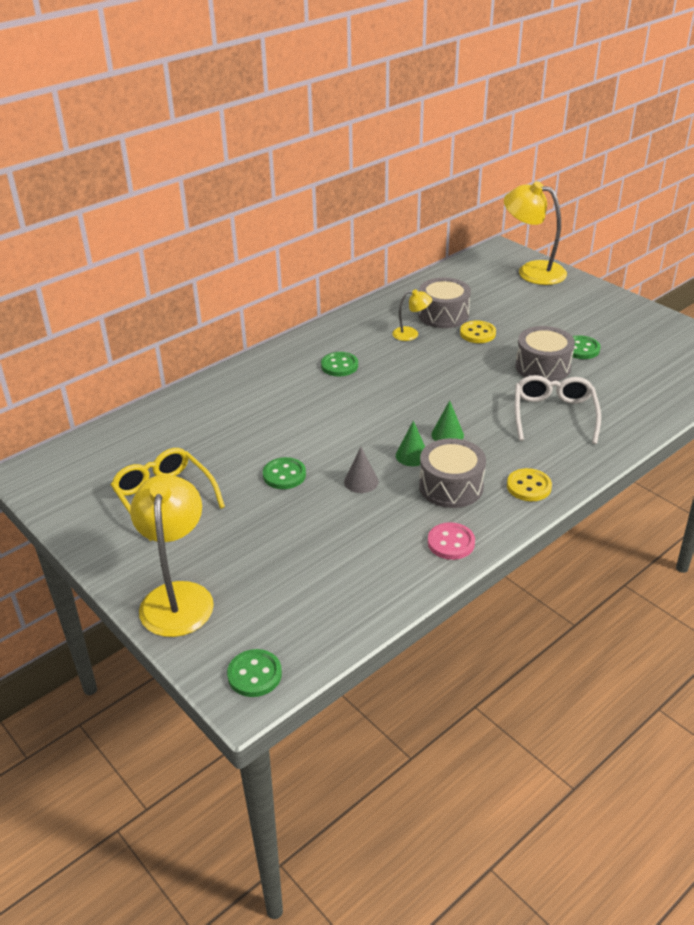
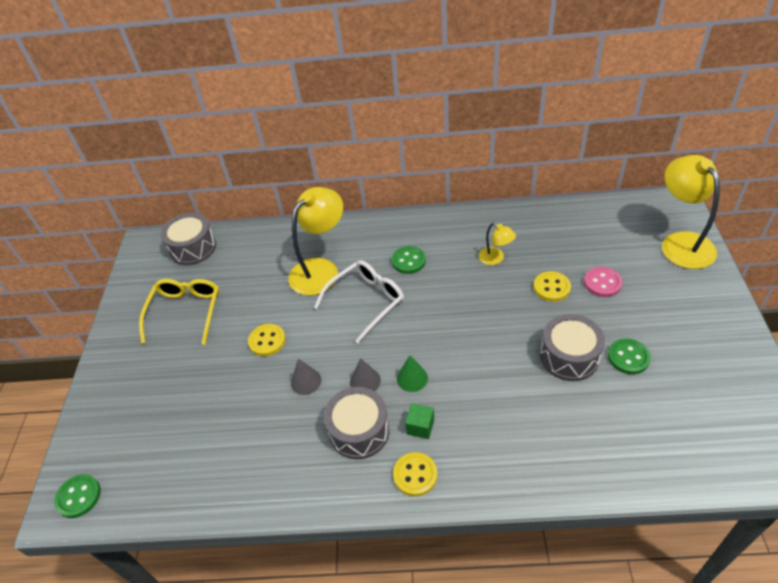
camera: 45 degrees right, 10 degrees up
(178, 596) = (110, 399): yellow lamp -> yellow lamp (321, 269)
(284, 475) = (267, 341): green button -> yellow button
(412, 455) = (365, 381): green cone -> grey cone
(443, 315) = (544, 252): grey drum -> grey drum (193, 248)
(451, 543) = (300, 485): pink button -> pink button (602, 283)
(494, 458) = (420, 426): none -> green cube
(554, 415) = (519, 415): white glasses -> white glasses (366, 302)

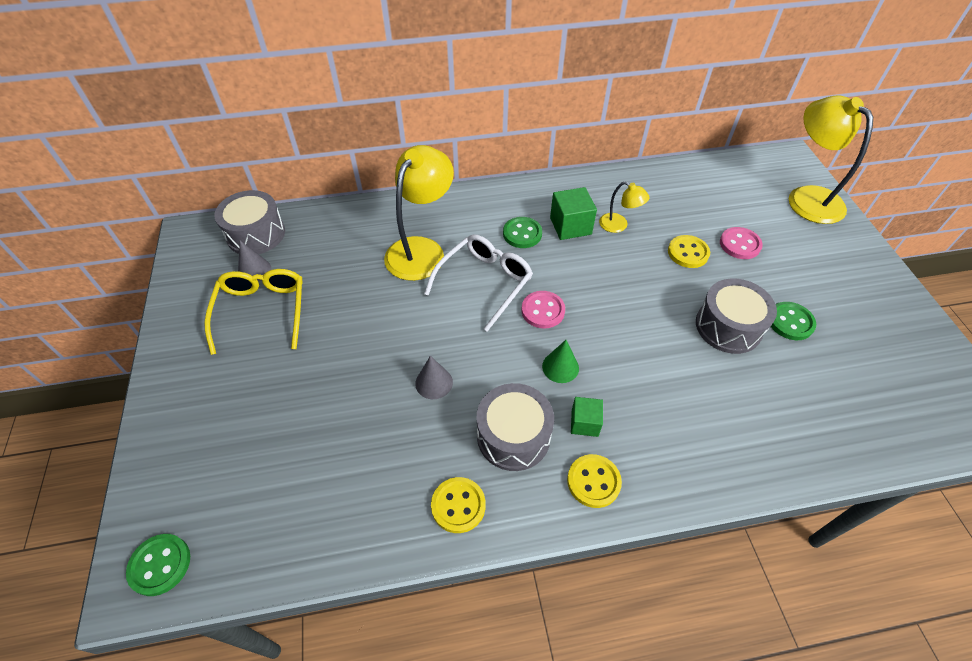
camera: 15 degrees left, 5 degrees up
(267, 341) = (374, 338): yellow button -> yellow button (458, 505)
(365, 381) = (506, 375): grey cone -> grey cone (254, 270)
(409, 329) = (543, 311): none -> pink button
(452, 256) = (570, 226): none -> green cube

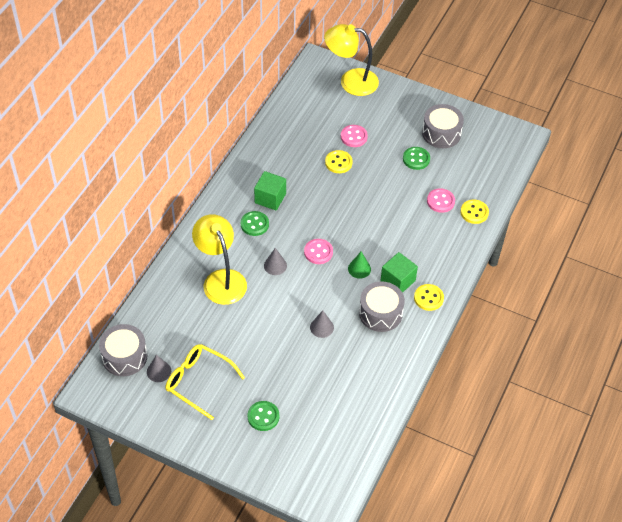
camera: 55 degrees left, 0 degrees up
(160, 565) = (330, 490): green button -> green button (263, 416)
(458, 505) = (397, 356): yellow button -> yellow button (474, 212)
(484, 283) = (275, 265): white glasses -> grey cone
(584, 423) = (397, 281): green cube -> green cube, size x1.57
(619, 225) = (291, 176): yellow lamp -> none
(728, 326) = (397, 185): grey drum -> grey drum (441, 133)
(763, 391) = (440, 201): none -> pink button

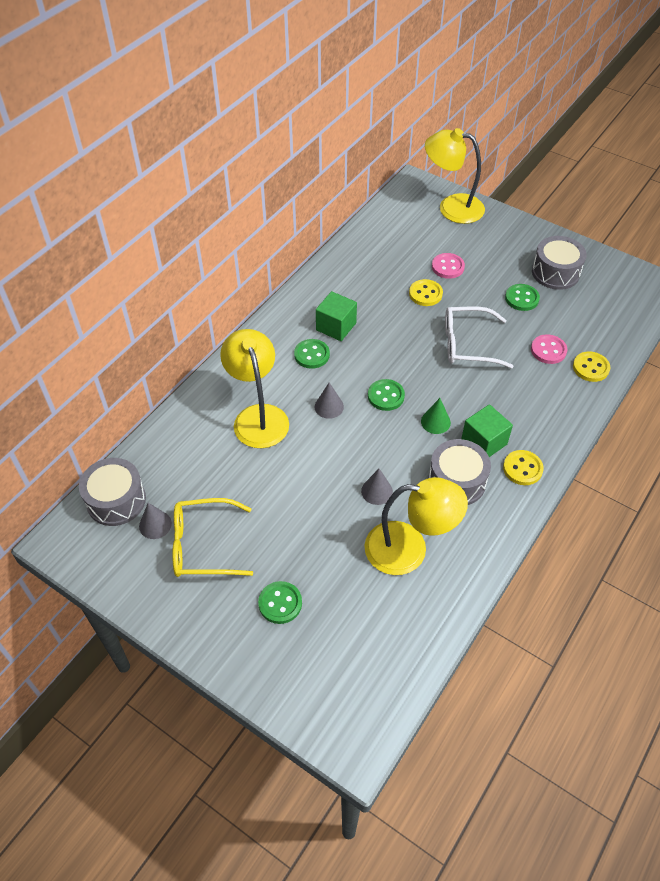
camera: 10 degrees right, 0 degrees up
(199, 382) = (204, 545): yellow glasses -> yellow glasses turned 45 degrees counterclockwise
(318, 252) = (386, 396): pink button -> green button
(351, 367) = (409, 549): none -> yellow lamp
(377, 203) = (468, 344): none -> white glasses

